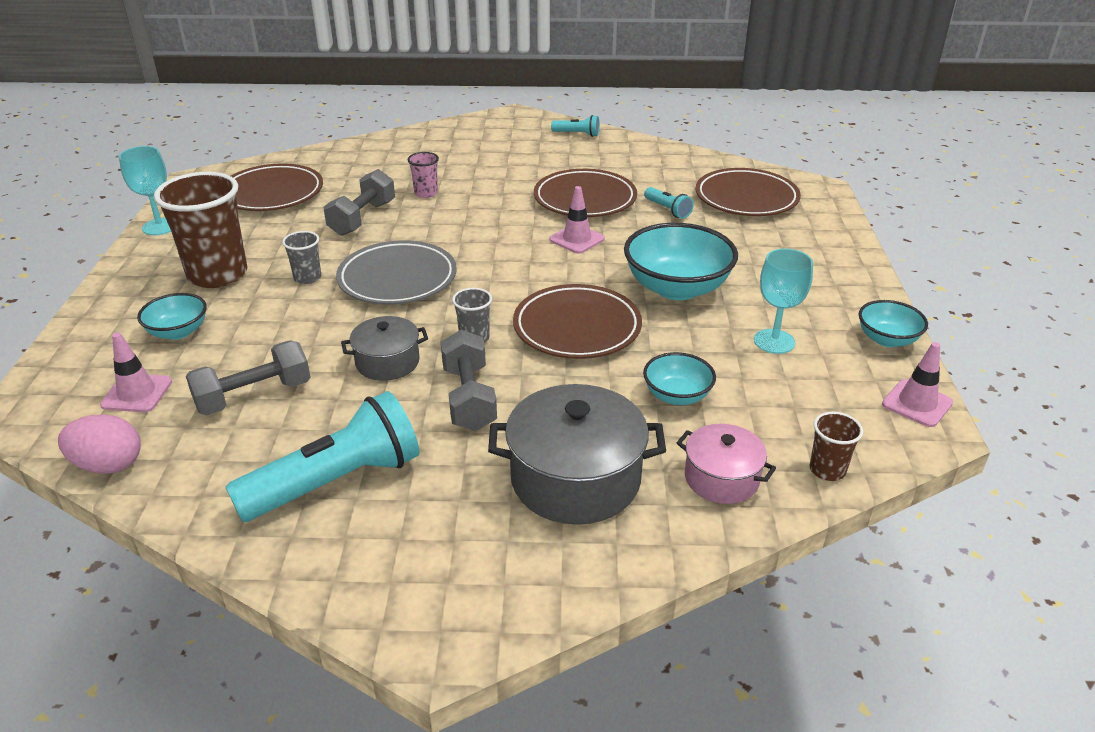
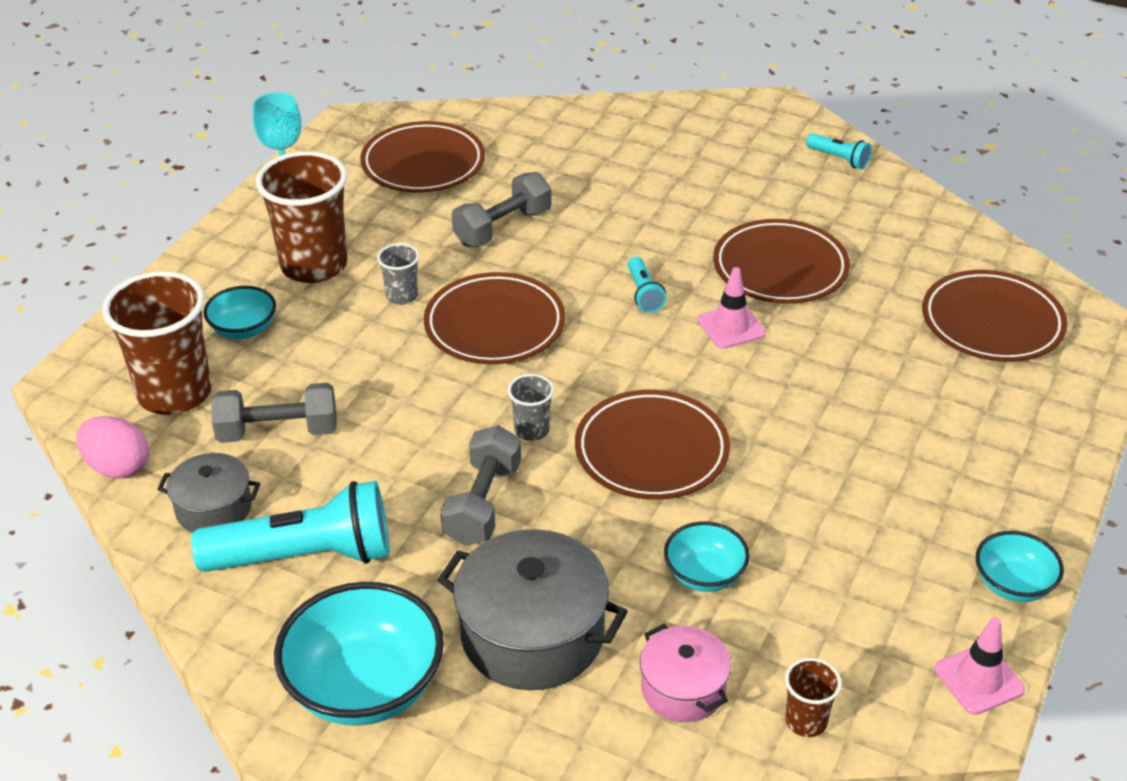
camera: 25 degrees right, 5 degrees up
(137, 393) = (175, 393): pink traffic cone -> brown cup
(387, 362) = (426, 432): grey pot -> grey pot (214, 508)
(397, 279) = (495, 325): grey plate -> brown plate
(426, 193) = (594, 208): pink cup -> none
(668, 210) = (874, 313): turquoise flashlight -> turquoise flashlight (644, 294)
(677, 288) = (804, 432): turquoise bowl -> turquoise bowl (365, 686)
(774, 341) = (869, 542): turquoise goblet -> none

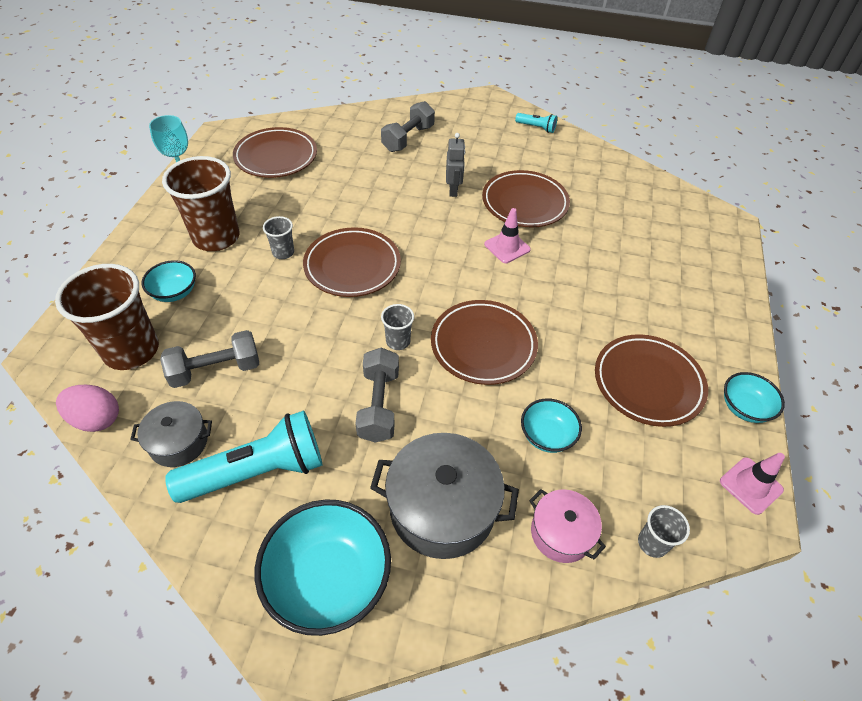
camera: 15 degrees left, 10 degrees up
(503, 228) = (340, 195): grey dumbbell -> grey dumbbell (408, 138)
(644, 294) = (445, 231): turquoise flashlight -> none
(675, 238) = (453, 190): none -> grey robot
(806, 721) = (652, 543): brown cup -> grey cup
(992, 323) = (663, 224): brown plate -> brown plate (648, 383)

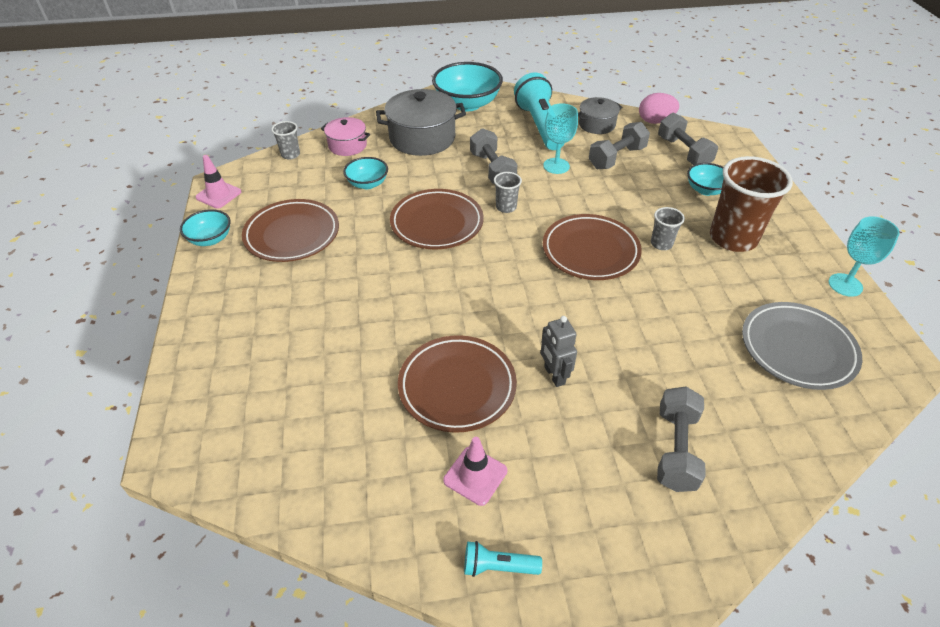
camera: 160 degrees right, 5 degrees down
(131, 350) = (683, 152): brown cup -> grey dumbbell
(257, 471) = (539, 126): turquoise flashlight -> turquoise flashlight turned 120 degrees clockwise
(276, 157) = (797, 349): brown plate -> grey plate
(298, 383) = (556, 166): none -> turquoise goblet
(507, 247) = (454, 318): pink traffic cone -> pink traffic cone (475, 475)

